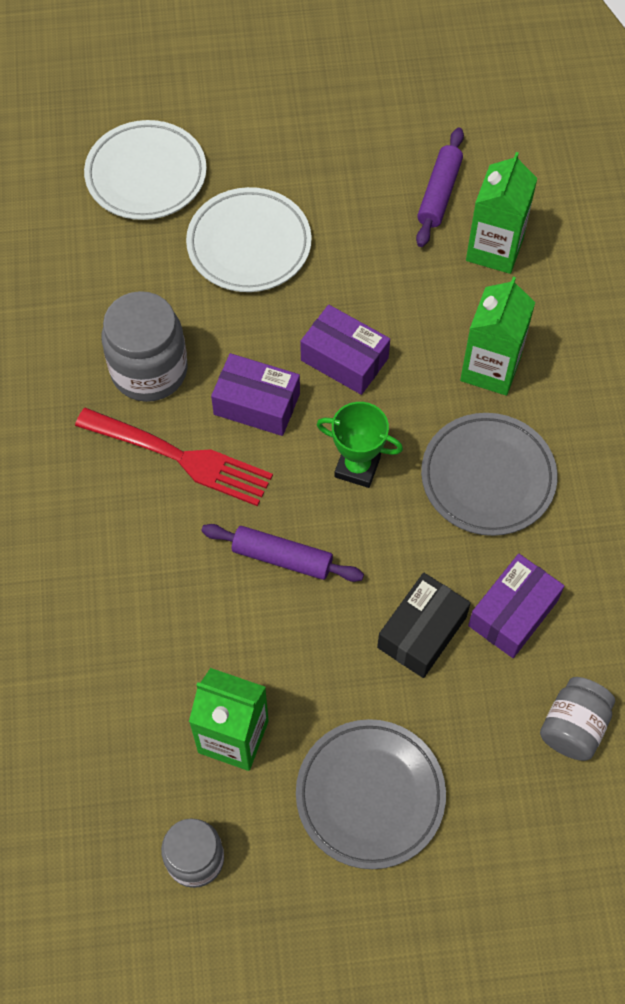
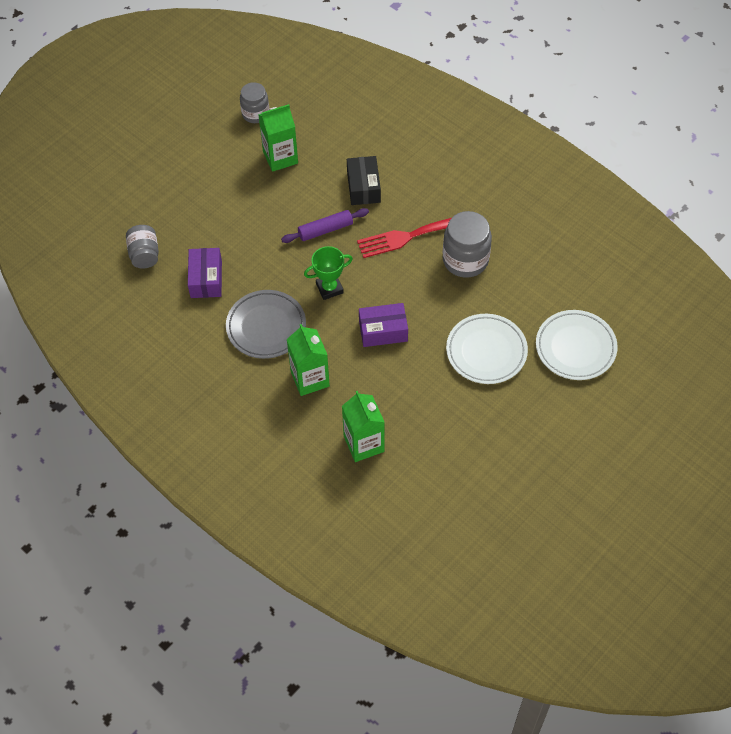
camera: 140 degrees right, 5 degrees down
(257, 404) = (402, 281): purple box -> none
(370, 795) = (208, 176): grey plate -> none
(422, 632) = (239, 244): black box -> black box (363, 187)
(439, 193) = (421, 453): purple rolling pin -> none

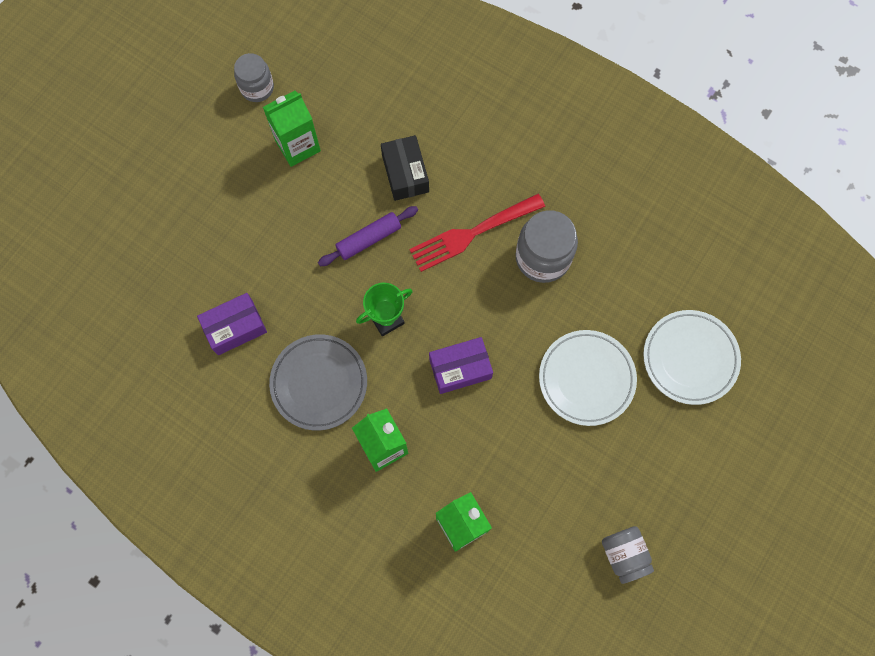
camera: 10 degrees left, 15 degrees up
(144, 255) = (154, 304): grey jar -> grey jar (624, 554)
(206, 279) = (235, 327): purple box -> purple box turned 75 degrees clockwise

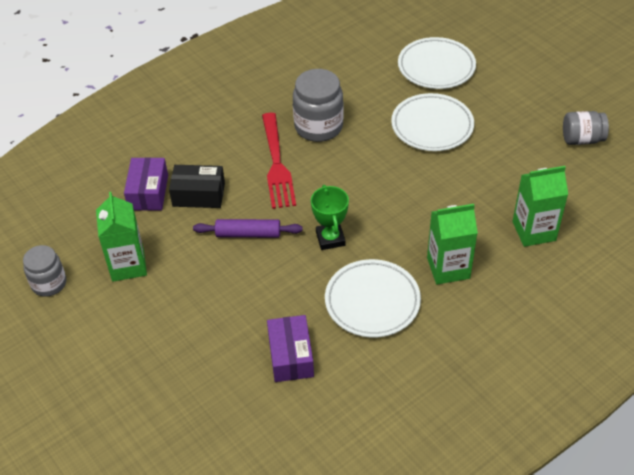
camera: 70 degrees left, 25 degrees down
(319, 383) = (372, 301): grey plate -> white plate
(368, 239) = (248, 234): purple rolling pin -> purple rolling pin turned 75 degrees counterclockwise
(460, 368) = (395, 200): purple box -> purple box (148, 192)

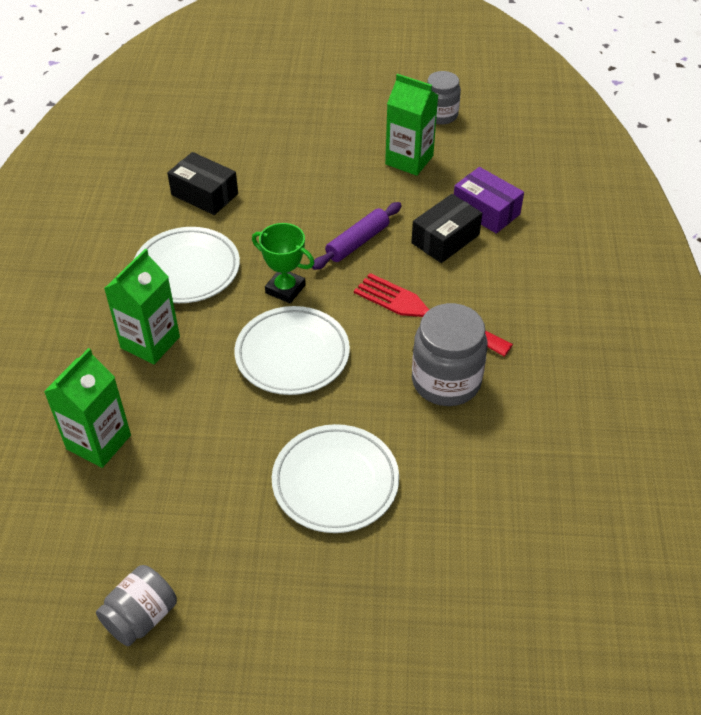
camera: 130 degrees right, 0 degrees up
(290, 356) = (204, 194): purple box -> black box
(436, 67) = (433, 577): white plate -> white plate (292, 355)

